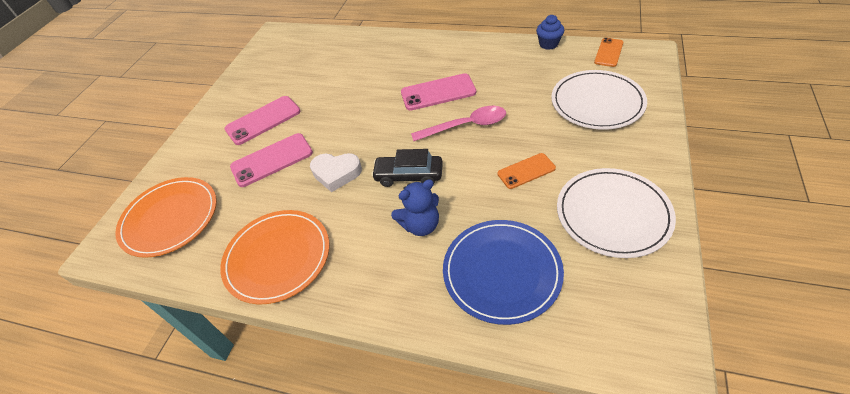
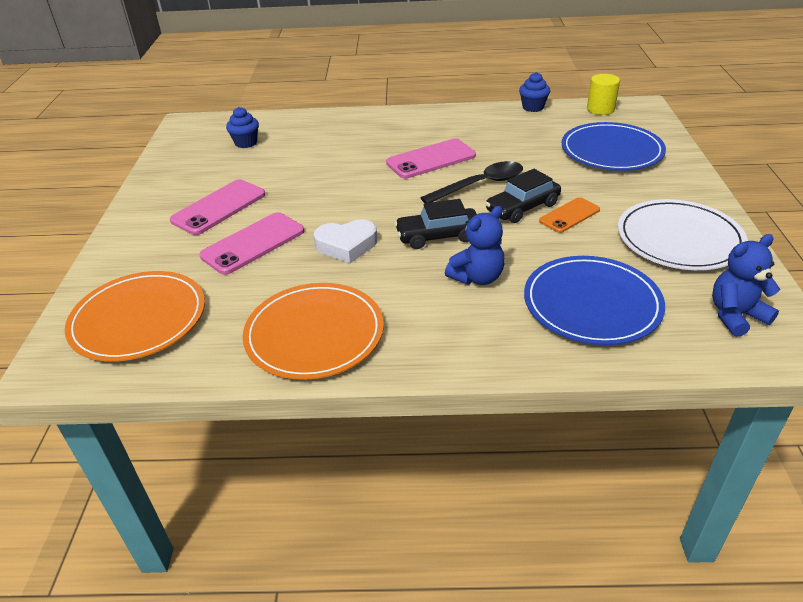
camera: 20 degrees left, 10 degrees down
(307, 58) = (246, 143): none -> blue cupcake
(466, 126) = (480, 185): pink spoon -> black spoon
(490, 156) = (522, 207): none -> black car
(597, 102) = (611, 151): white plate -> blue plate
(608, 52) = (600, 109): orange phone -> yellow cylinder
(624, 313) = (735, 316): none -> blue teddy bear

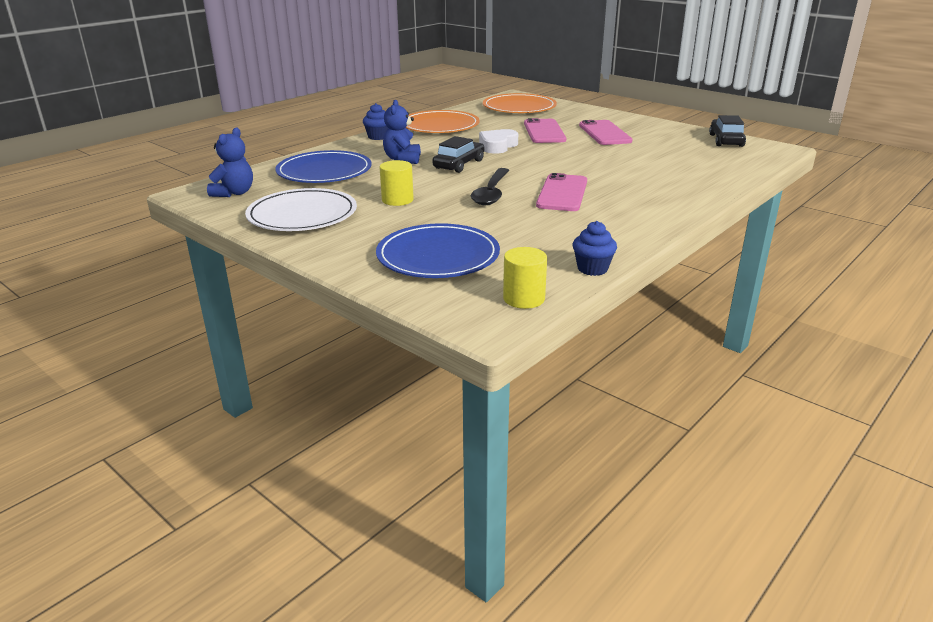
camera: 130 degrees right, 10 degrees down
(246, 143) = (702, 155): blue cupcake -> blue cupcake (378, 137)
(522, 207) = (437, 192): black car -> black car (726, 140)
(569, 215) = (397, 200): orange phone -> yellow cylinder

